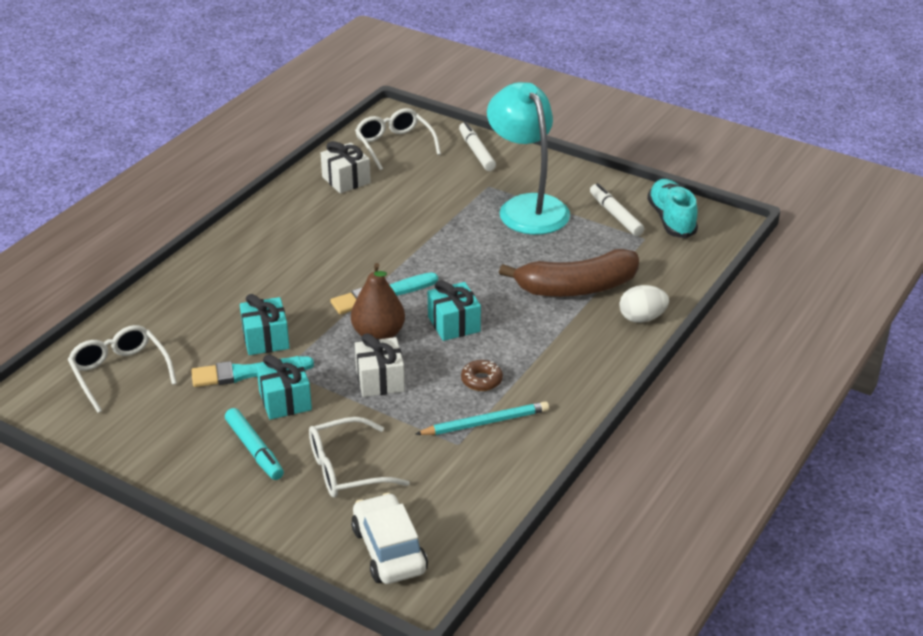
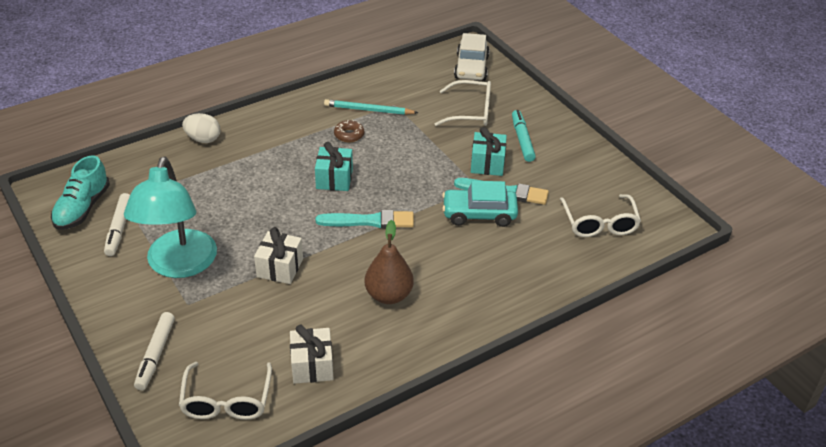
camera: 155 degrees left, 5 degrees up
(265, 339) = (479, 214): turquoise gift -> turquoise car
(378, 335) = (394, 189): brown pear -> brown pear (389, 295)
(380, 380) = (415, 157): white gift -> white gift (280, 268)
(576, 288) = (221, 176): brown banana -> none

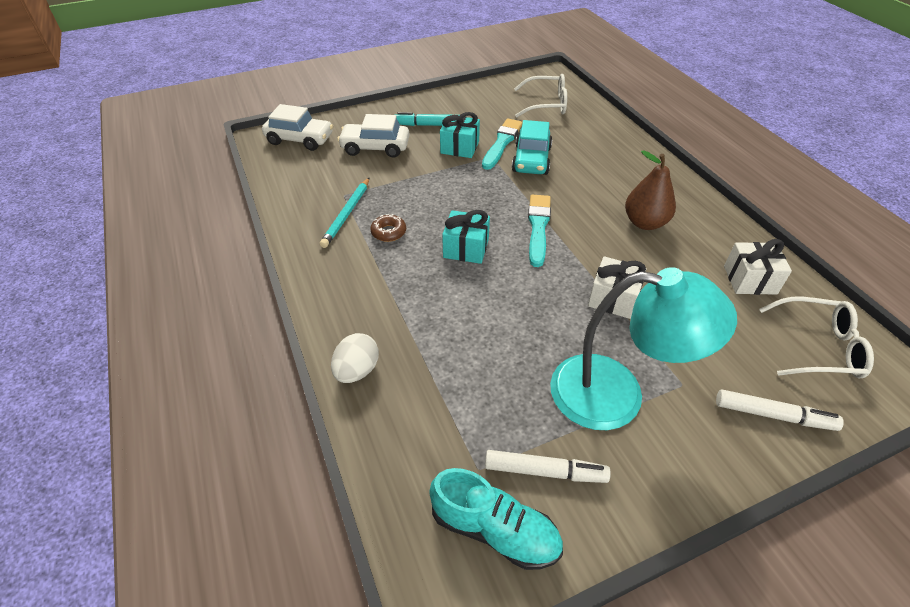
camera: 80 degrees left, 5 degrees up
(471, 112) = (375, 147): white glasses -> white car

